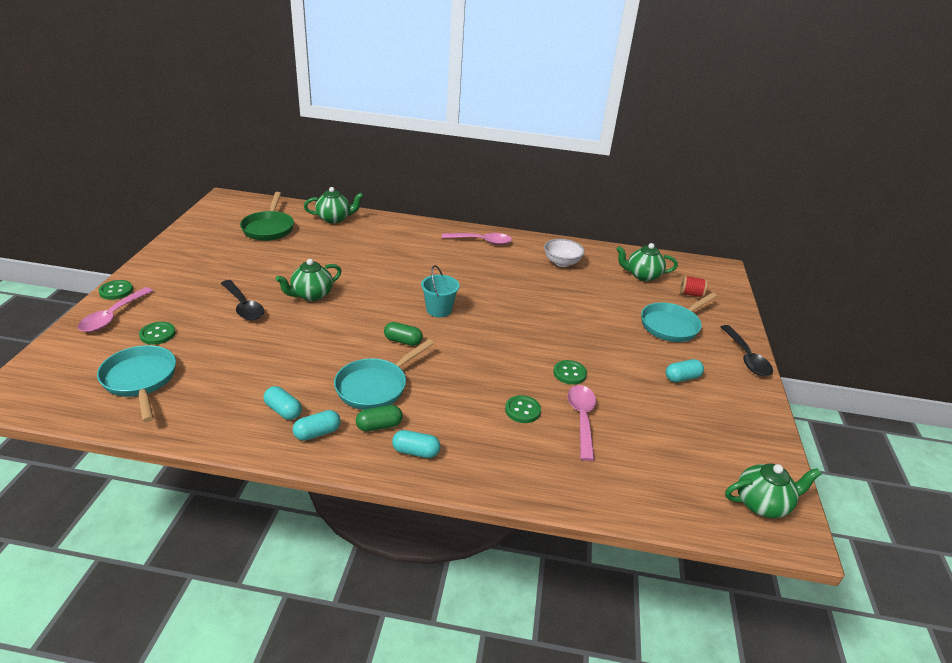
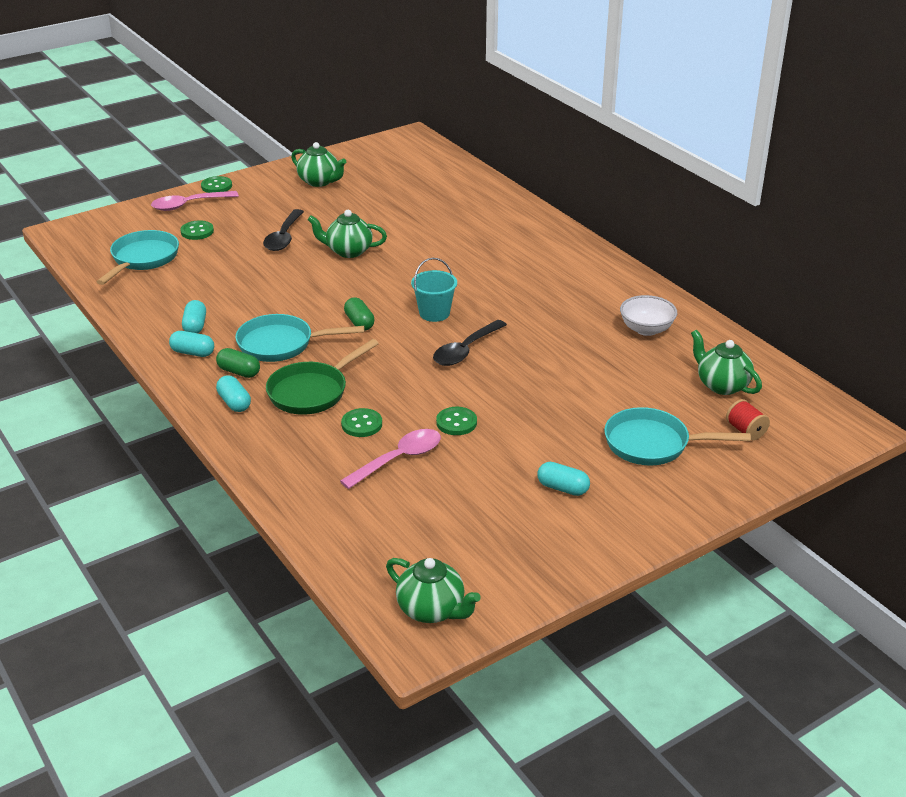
camera: 50 degrees right, 0 degrees up
(269, 228) = (405, 178): green pan -> green pan (312, 392)
(334, 219) = (480, 191): green teapot -> green teapot (319, 181)
(481, 241) = (594, 271): pink spoon -> none
(746, 357) = (678, 515): black spoon -> black spoon (465, 350)

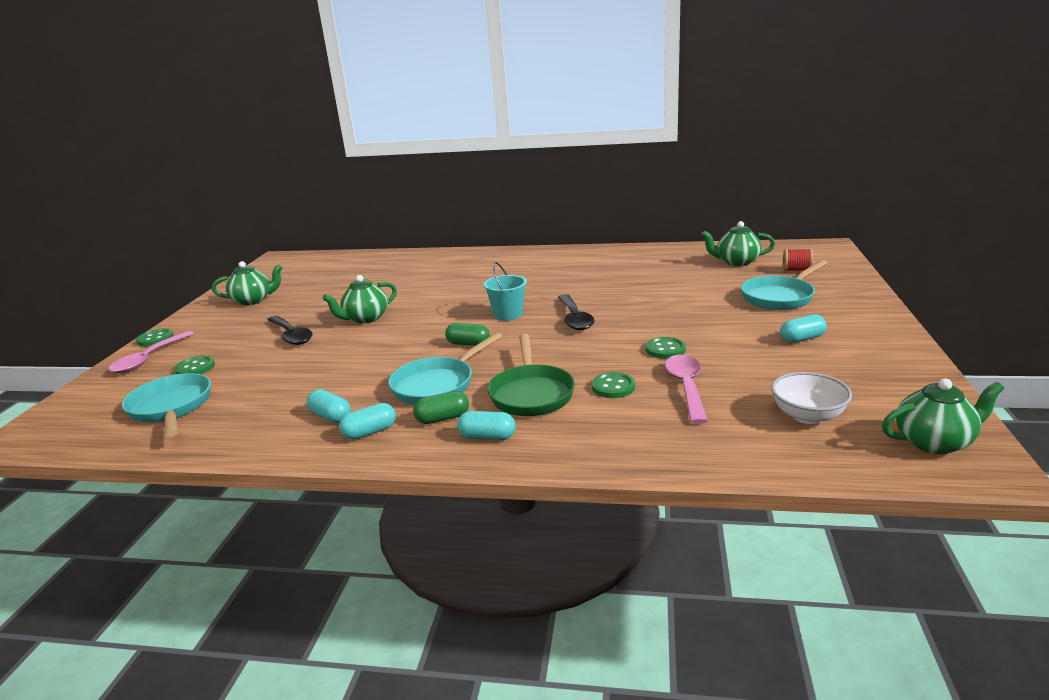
camera: 45 degrees left, 10 degrees down
(646, 329) = (643, 262): white bowl -> white bowl (807, 416)

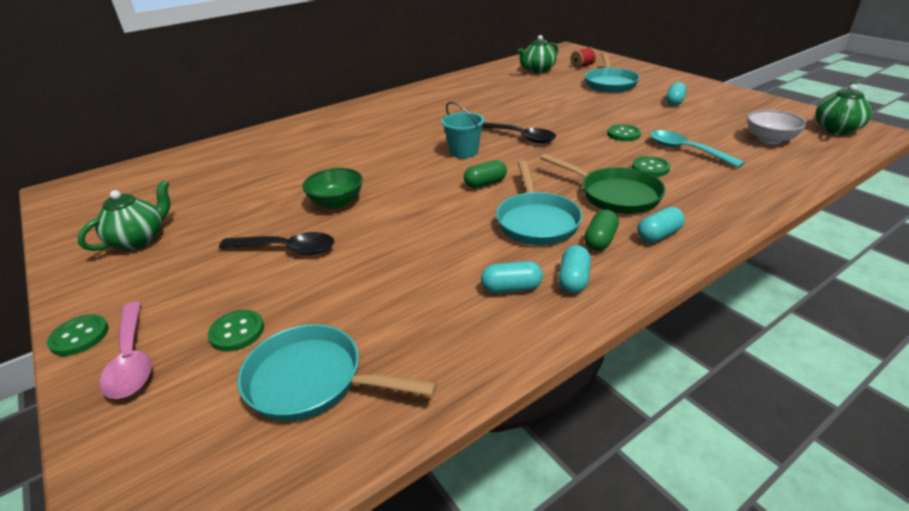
camera: 45 degrees left, 10 degrees up
(366, 318) = (336, 202): green teapot -> green bowl
(686, 387) = (686, 150): pink spoon -> turquoise spoon

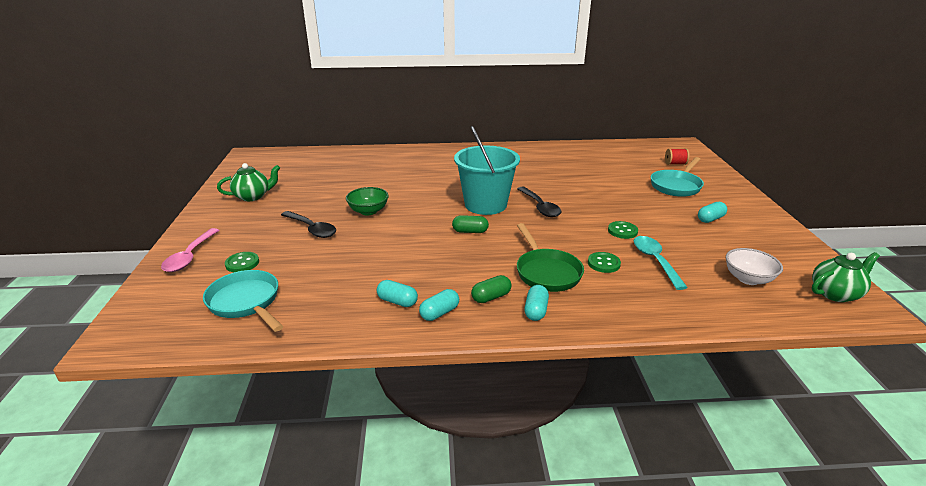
camera: 30 degrees right, 5 degrees down
(79, 336) = (182, 236): green button -> none
(464, 152) = (485, 205): turquoise bucket -> turquoise bucket, size x1.88
(536, 221) = (468, 268): turquoise pan -> none
(538, 70) = (630, 157): green teapot -> none
(658, 235) = (536, 310): turquoise capsule -> turquoise capsule turned 75 degrees counterclockwise

